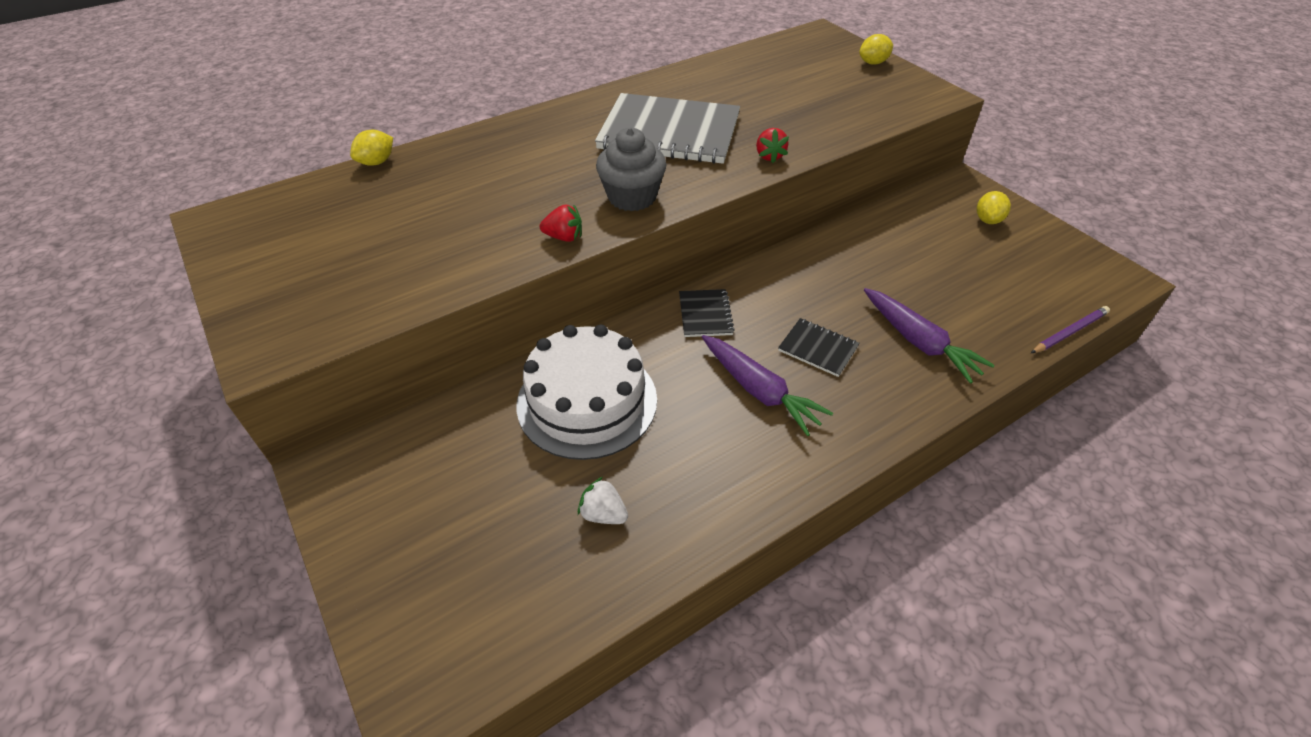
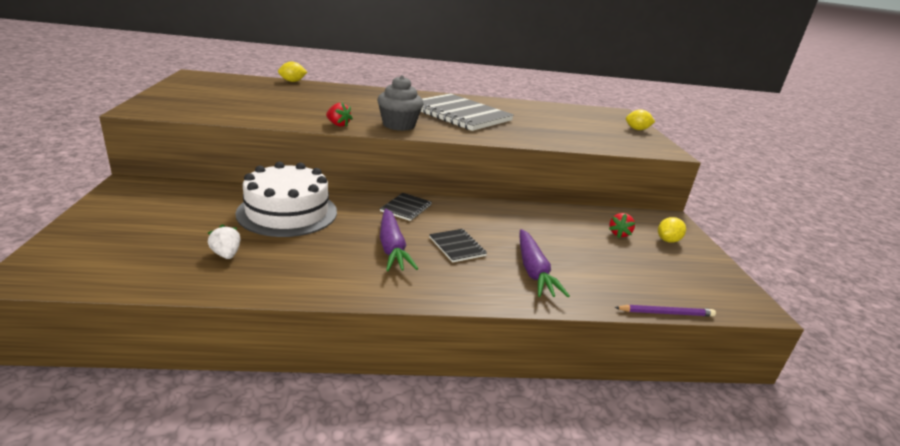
camera: 25 degrees right, 20 degrees down
(769, 156) = (506, 137): red strawberry -> red strawberry (619, 234)

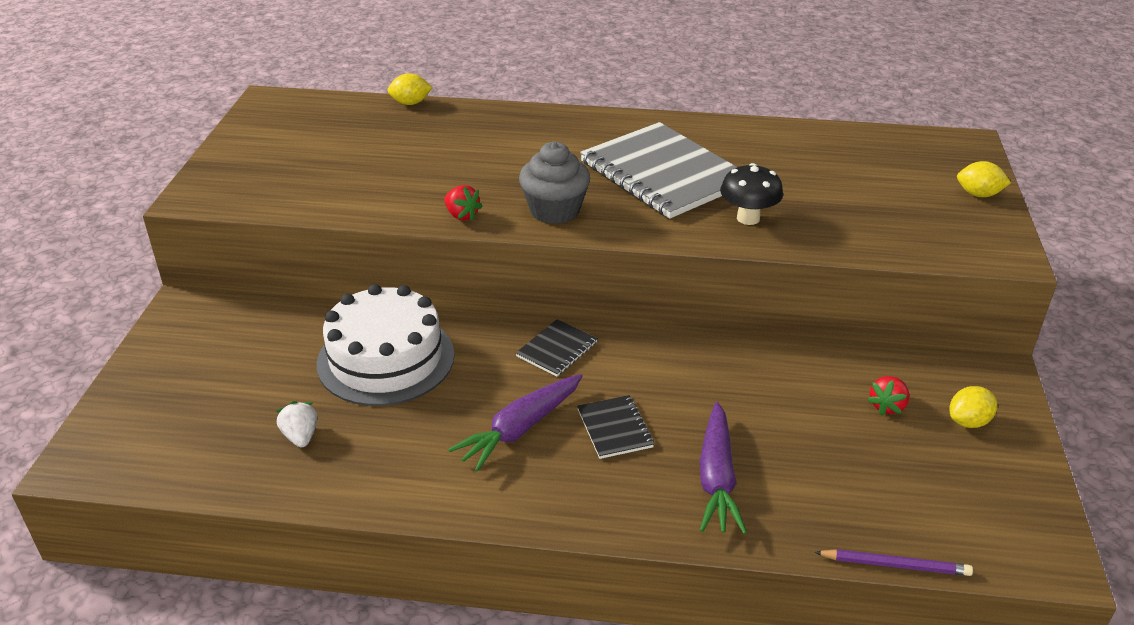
camera: 15 degrees right, 10 degrees up
(392, 248) = (520, 429): purple carrot -> purple carrot turned 45 degrees clockwise
(518, 133) = (748, 218): none -> black mushroom

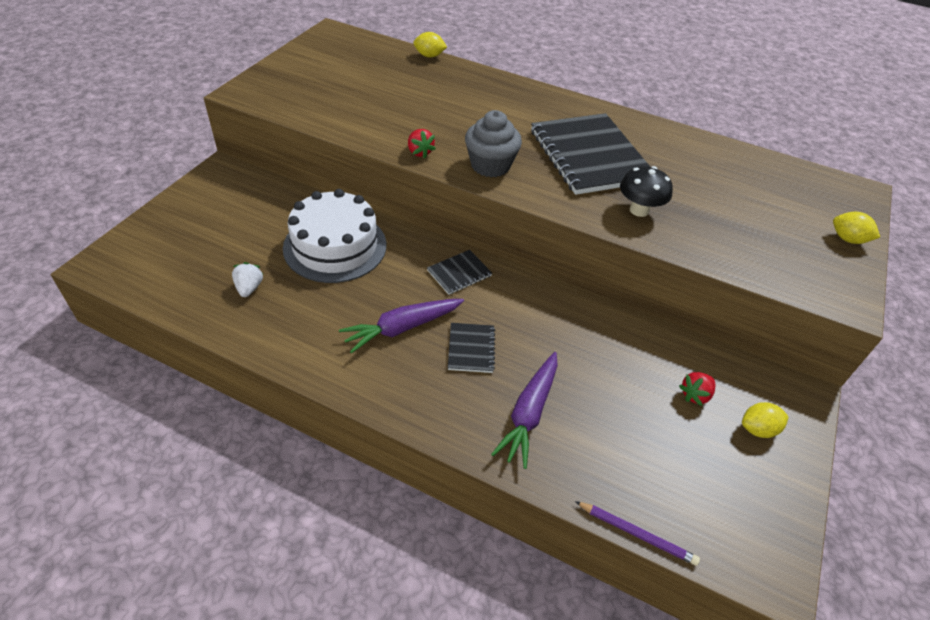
camera: 15 degrees right, 10 degrees up
(663, 173) = (590, 156): grey notebook -> black notebook

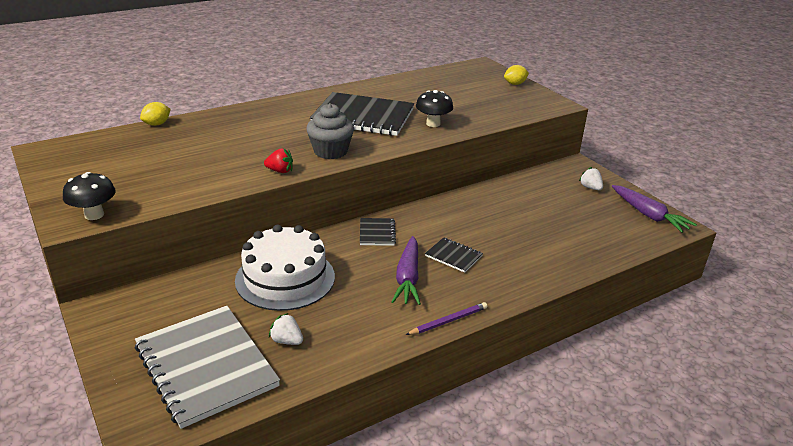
camera: 55 degrees left, 15 degrees down
(190, 257) = (206, 366): none -> grey notebook
(261, 96) = (94, 215): none -> black mushroom
(529, 414) = (526, 256): purple carrot -> purple carrot (649, 215)
(636, 534) = (634, 255): purple pencil -> purple pencil (448, 321)
(695, 395) = (554, 195): red strawberry -> none
(758, 429) = (590, 188): yellow lemon -> white strawberry

